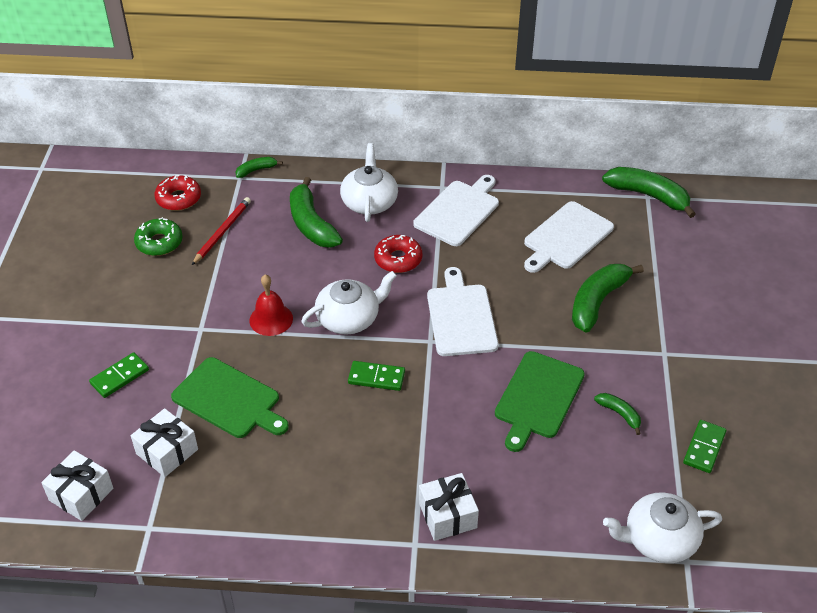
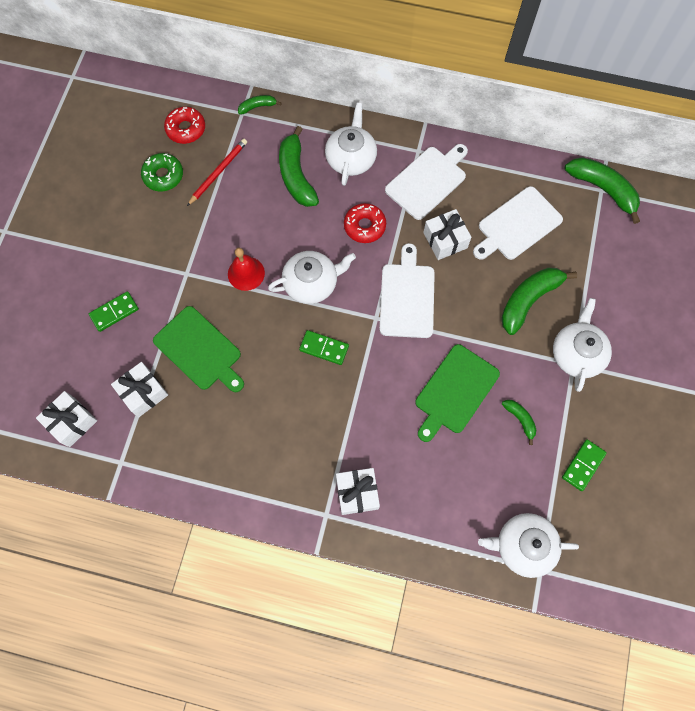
camera: 10 degrees right, 25 degrees up
(491, 260) = (445, 240): none -> white gift
(665, 343) = (577, 353): none -> white teapot

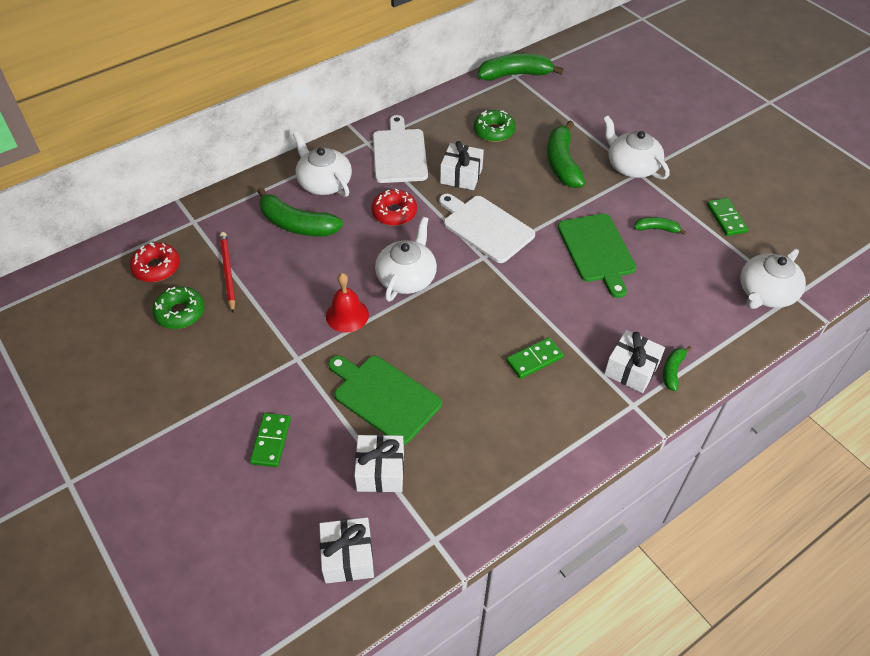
camera: 50 degrees left, 20 degrees down
(199, 350) = (384, 397): green cutting board -> green cutting board turned 135 degrees counterclockwise
(257, 107) = (201, 208): green banana -> green banana (672, 371)
(324, 348) = (475, 307): green domino -> green domino (534, 359)
(517, 225) = (494, 131): white cutting board -> green donut

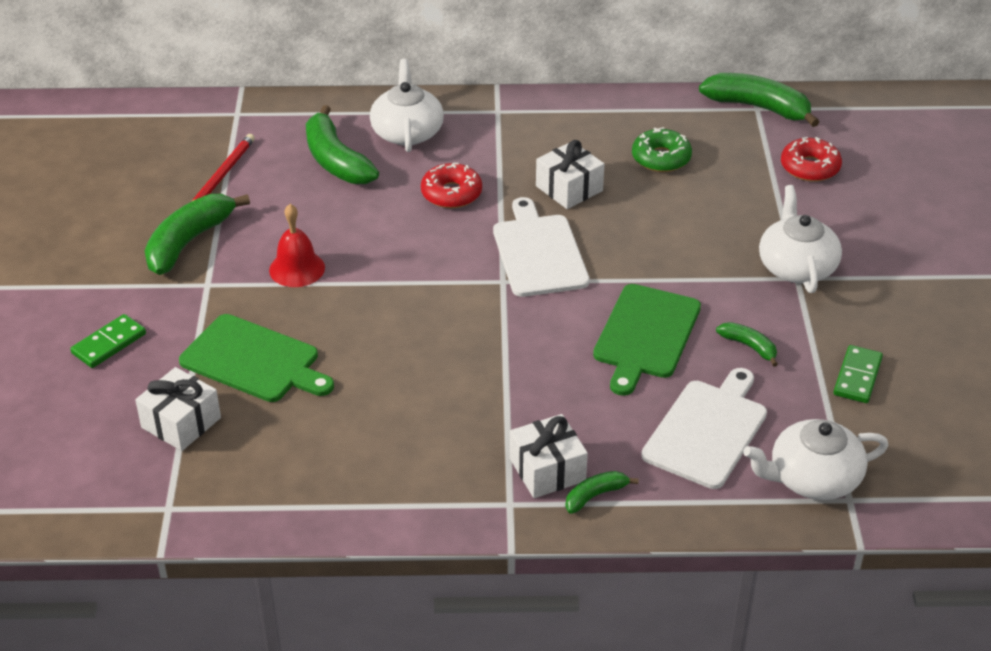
camera: 35 degrees right, 10 degrees down
(156, 267) = (160, 141): red donut -> red donut (810, 167)
(180, 312) = (141, 191): green donut -> none
(348, 557) = (76, 477): white gift -> none
(384, 397) = (254, 360): green cutting board -> green cutting board turned 135 degrees clockwise
(399, 153) = (522, 137): white cutting board -> white cutting board (707, 430)
(407, 277) = (397, 262): white teapot -> none
(534, 359) = (448, 405): green domino -> none
(562, 163) = (708, 226): green banana -> green banana (189, 242)

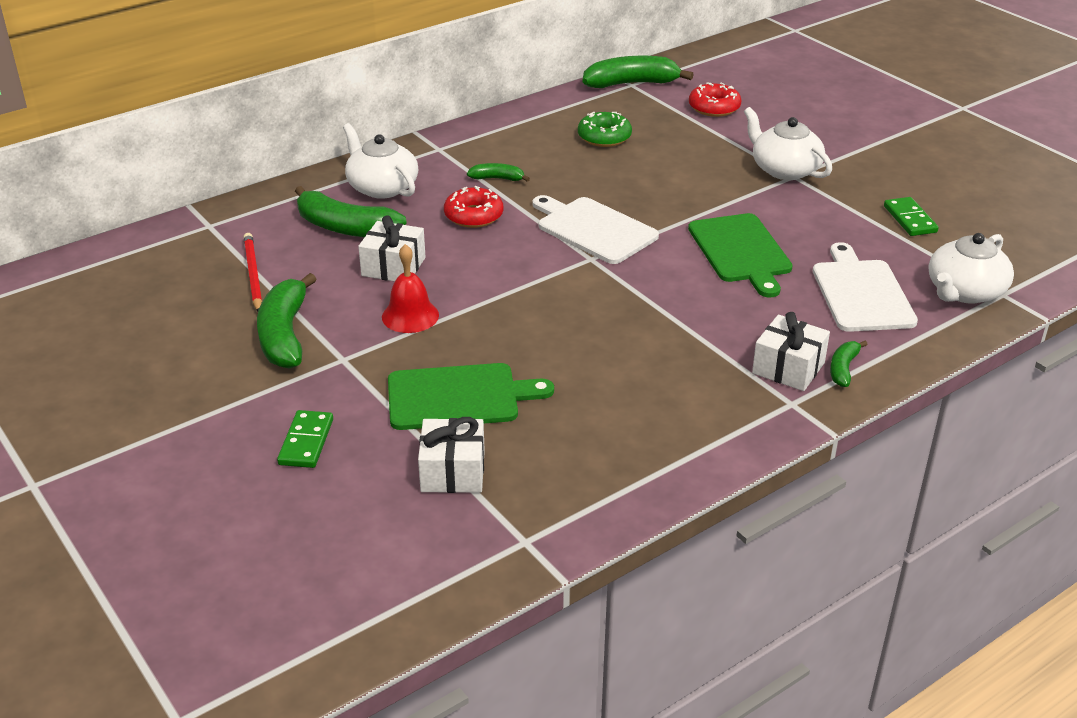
camera: 35 degrees left, 5 degrees down
(569, 188) = (561, 179): white gift -> white gift (393, 267)
(749, 346) = (819, 230): green banana -> green banana (497, 178)

